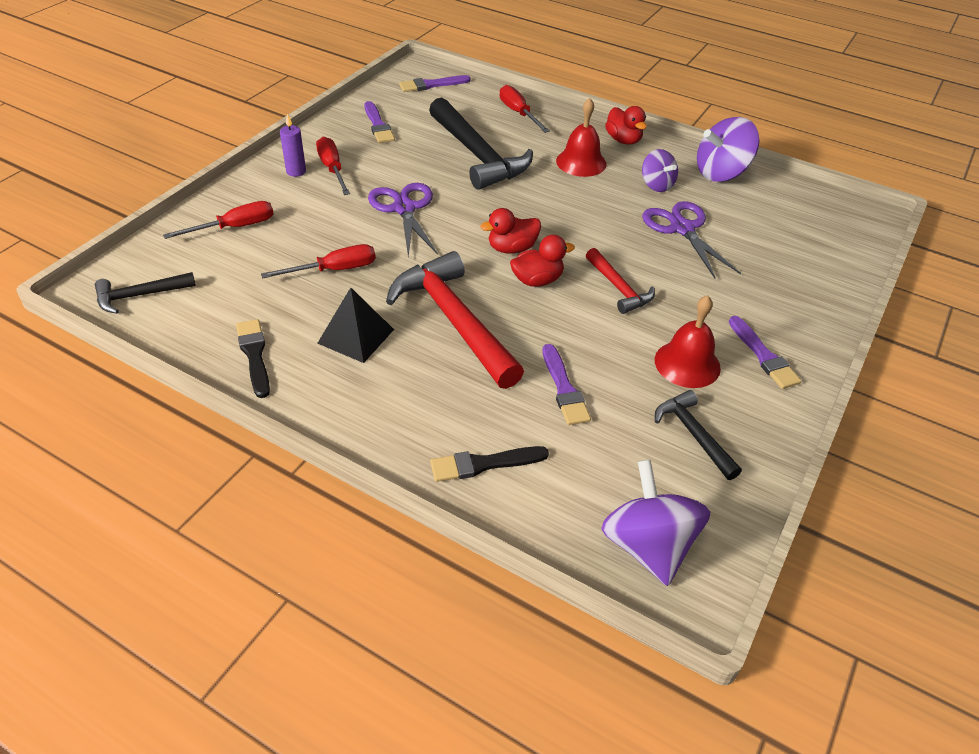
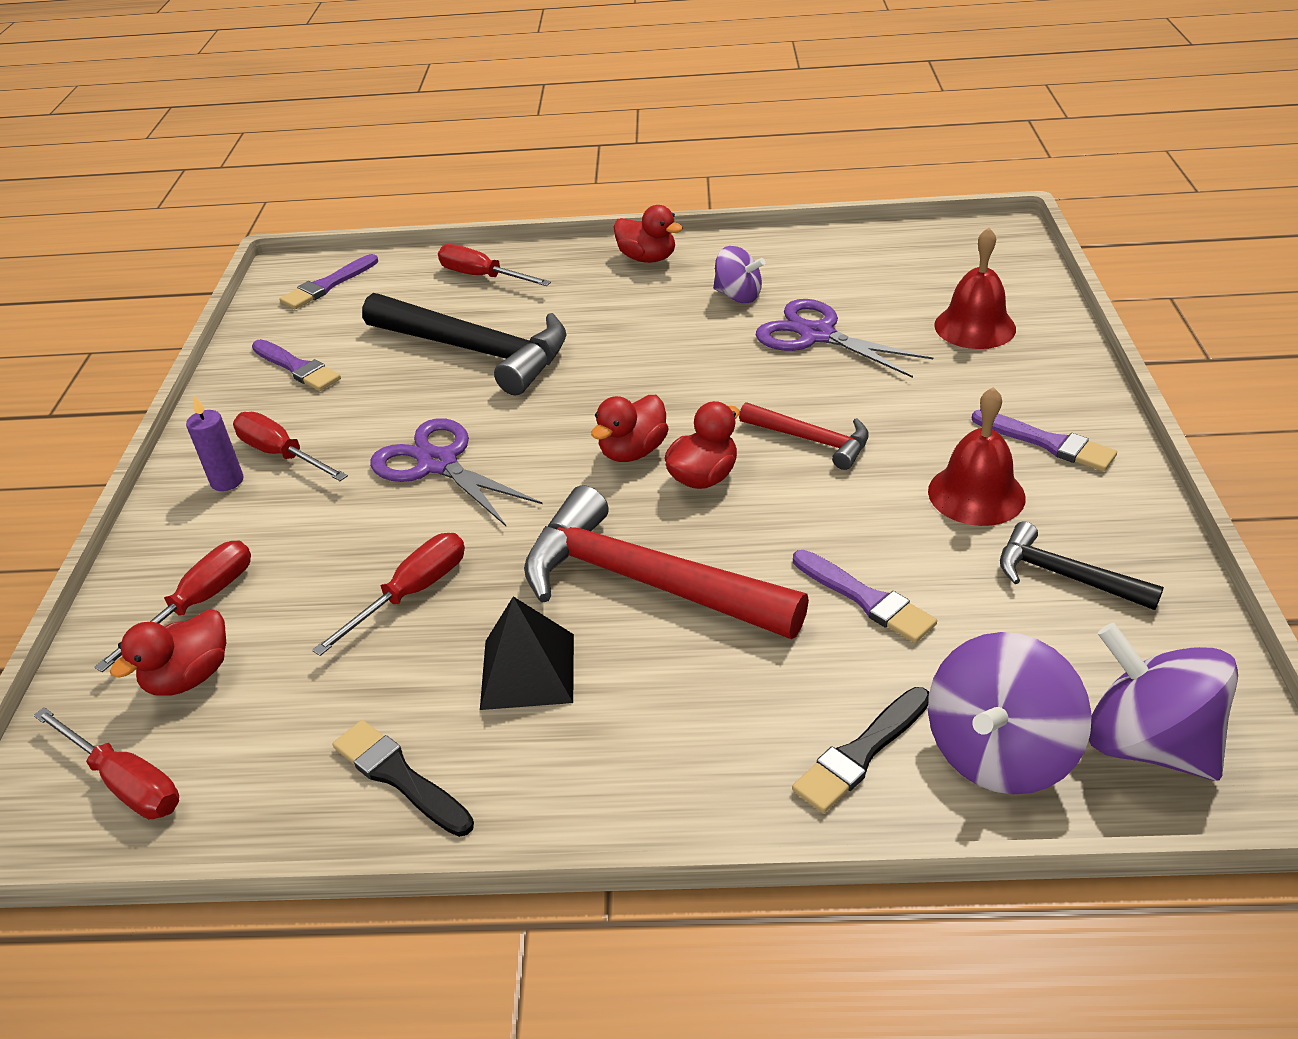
camera: 25 degrees left, 5 degrees down
(139, 296) = (125, 782): black hammer -> red screwdriver
(203, 261) = (190, 677): none -> red duck
(581, 162) = (620, 306): red bell -> red bell (975, 327)
(721, 173) = (799, 252): purple spinning top -> purple spinning top (999, 752)

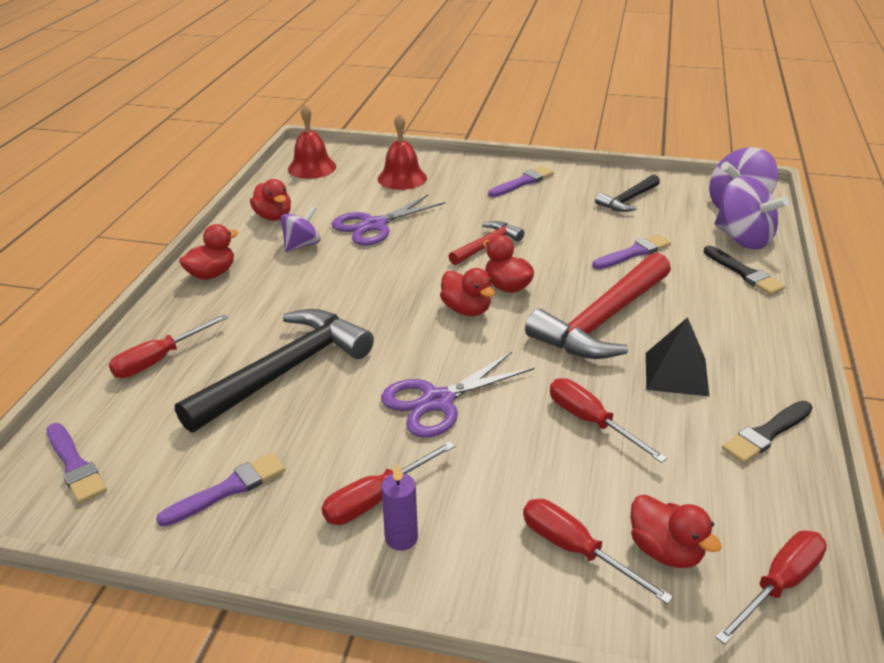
camera: 80 degrees left, 5 degrees down
(798, 259) = (273, 217): none -> red duck
(976, 494) = (557, 208): red bell -> red bell (312, 167)

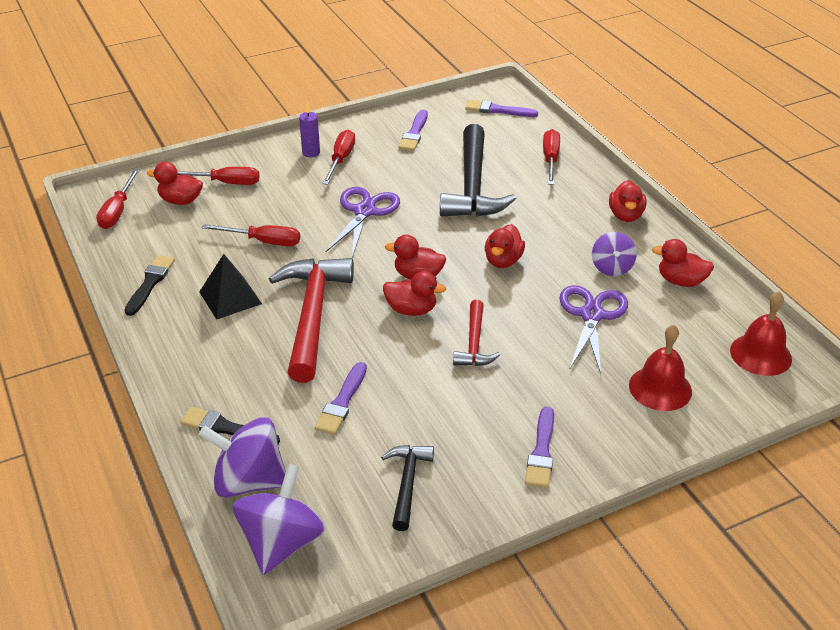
camera: 140 degrees right, 5 degrees up
(375, 288) = (503, 261): none -> red duck

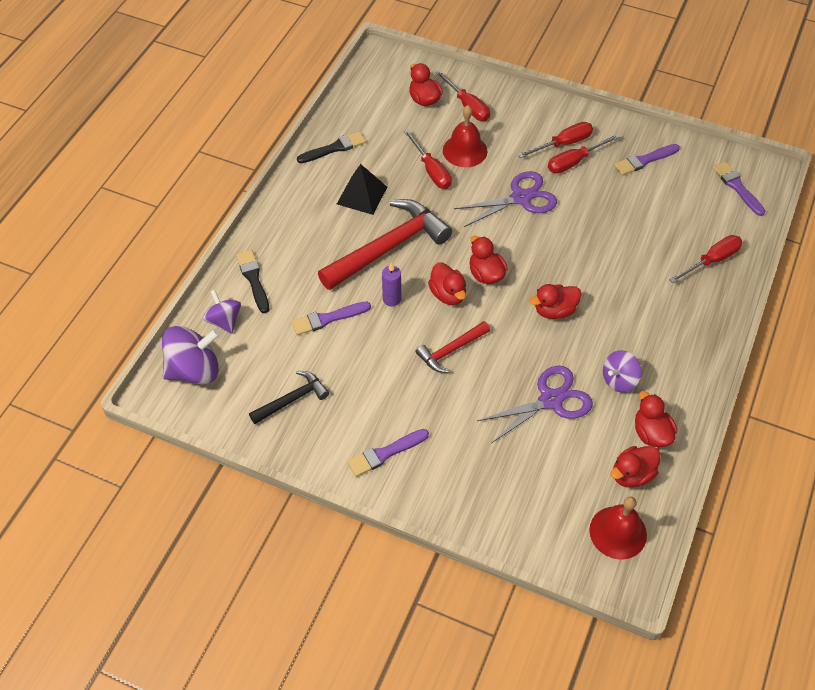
camera: 50 degrees right, 15 degrees up
(117, 211) = (380, 79): red screwdriver -> red screwdriver (574, 161)
(249, 481) = (224, 321): purple spinning top -> purple spinning top, size x0.61
(311, 153) = (551, 123): purple candle -> purple candle (392, 299)
(473, 186) = (621, 237): black hammer -> none
(625, 215) = (694, 351): red duck -> red duck (632, 474)
(660, 388) = (514, 487): red bell -> red bell (465, 150)

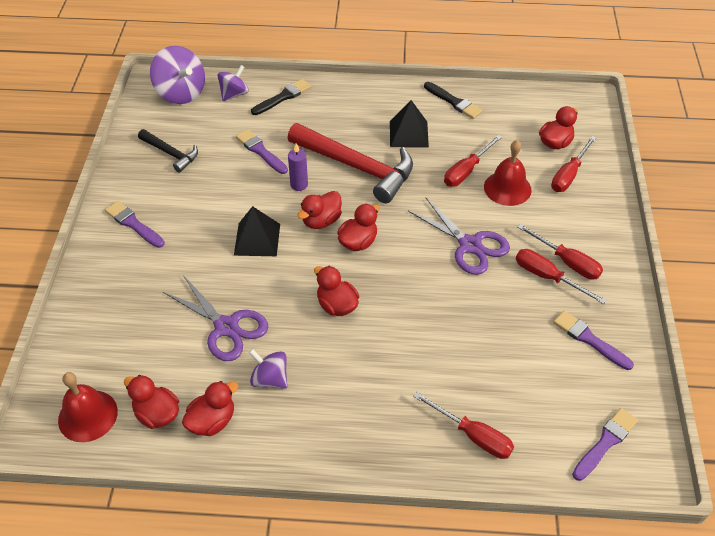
camera: 70 degrees right, 5 degrees down
(451, 351) = (257, 239): red hammer -> black pyramid

